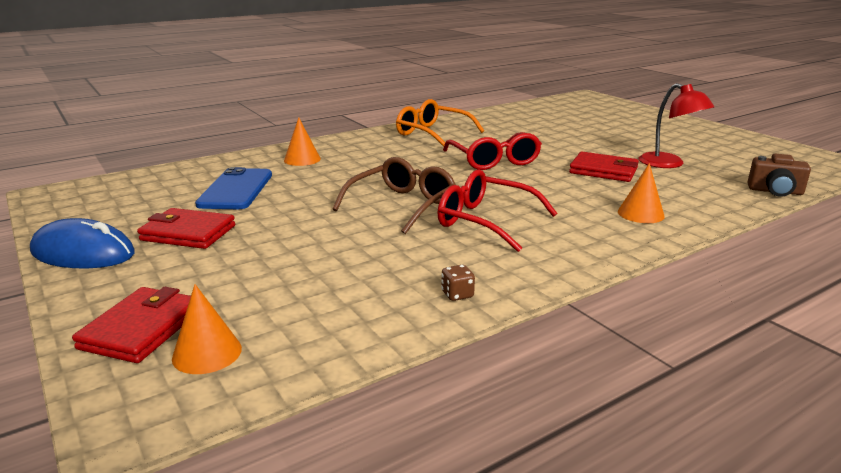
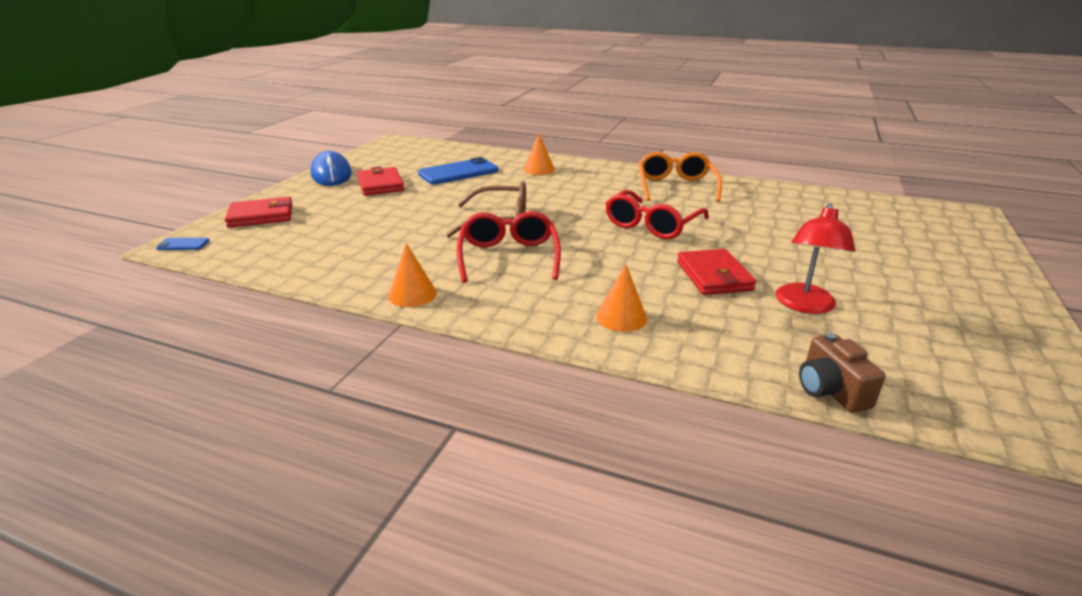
camera: 55 degrees right, 5 degrees up
(139, 415) = (183, 244): none -> blue phone
(207, 353) = (247, 238): orange cone -> orange cone (412, 294)
(457, 294) = (370, 280): brown dice -> none

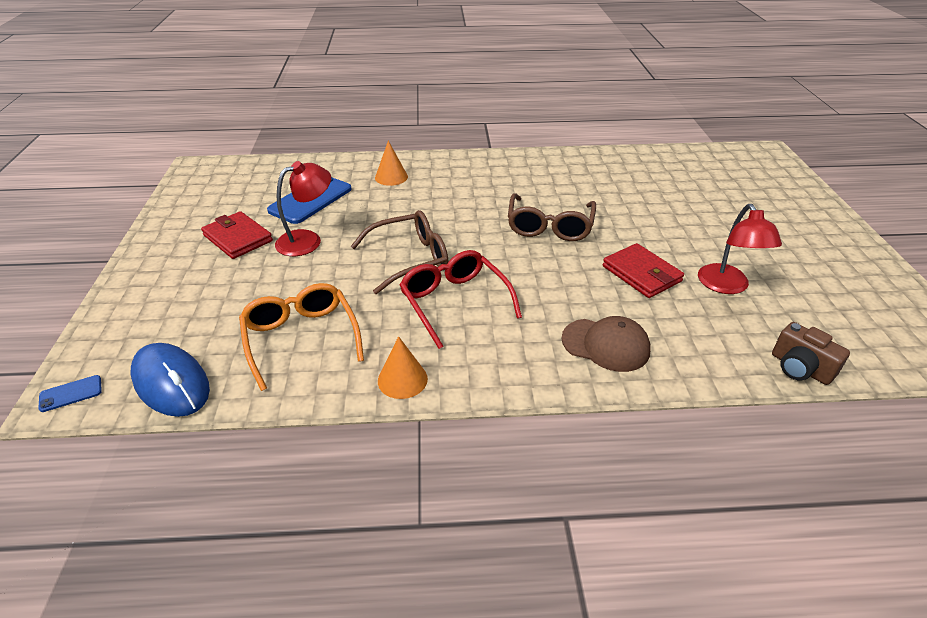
camera: 25 degrees left, 10 degrees up
(261, 216) = (133, 322): red wallet -> none
(331, 174) = (164, 236): blue mouse -> blue mouse (171, 383)
(430, 195) = (307, 240): none -> red lamp
(621, 317) = (606, 345): orange cone -> brown cap
(652, 225) = (549, 226): red glasses -> brown glasses
(675, 186) = (534, 172): orange glasses -> orange glasses (301, 338)

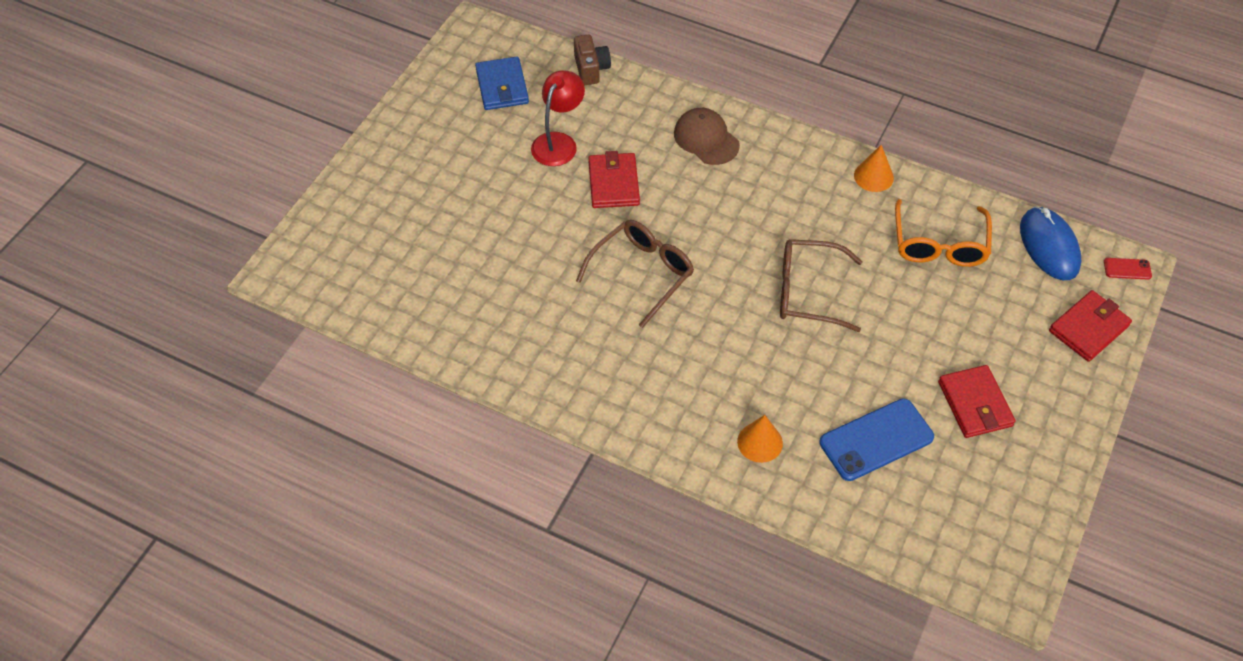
camera: 150 degrees left, 15 degrees up
(71, 394) = (1127, 269): blue phone -> red phone
(128, 321) = (1088, 328): none -> red wallet
(307, 240) = (900, 366): red lamp -> none
(454, 302) = (795, 225): red glasses -> none
(843, 312) = (502, 86): none -> blue wallet

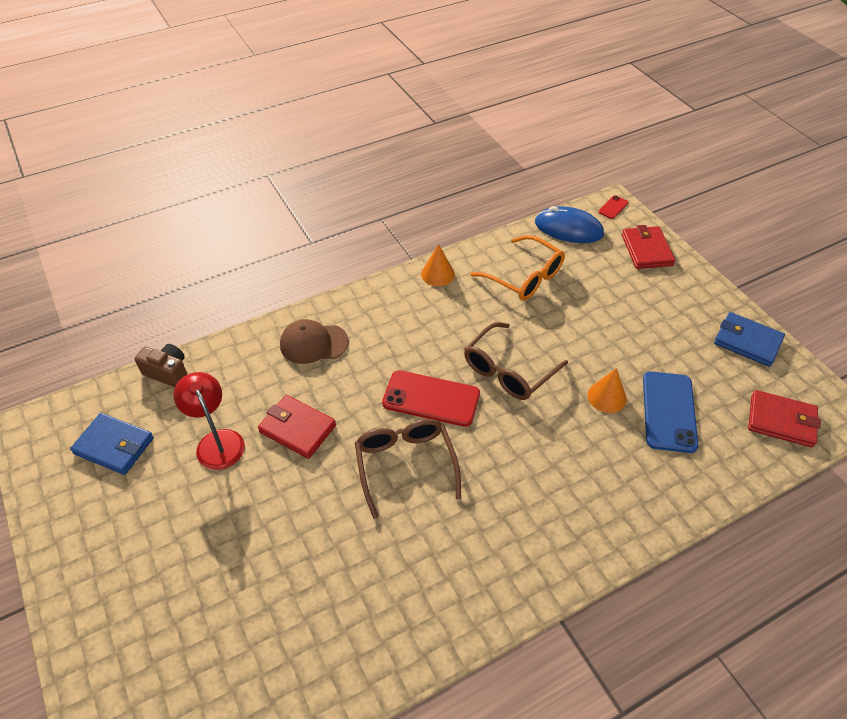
camera: 55 degrees left, 5 degrees down
(724, 253) = (431, 399): none -> red phone
(760, 442) = (627, 486): orange cone -> orange cone (607, 397)
(975, 404) = (671, 339): red wallet -> red wallet (781, 421)
(1038, 473) = (747, 341): none -> blue wallet

